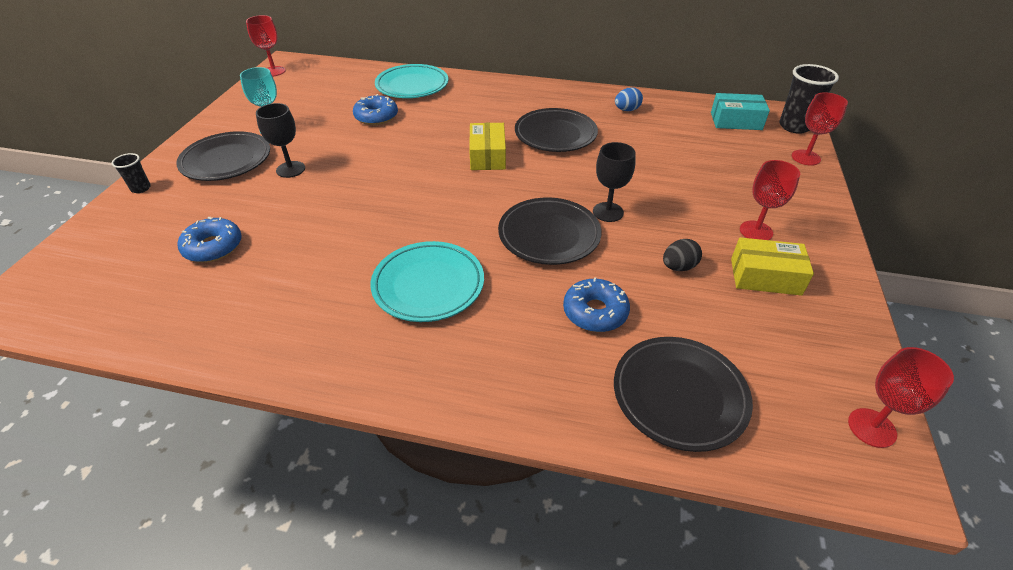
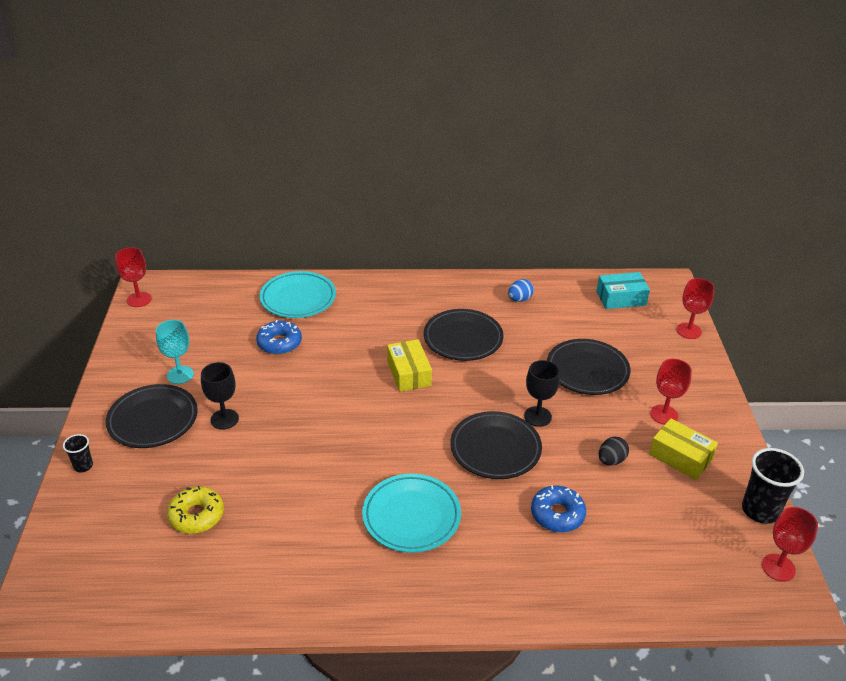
camera: 15 degrees left, 5 degrees down
(213, 247) = (196, 515): blue donut -> yellow donut
(679, 395) = (641, 571): black plate -> black plate (587, 370)
(765, 276) = (680, 457): yellow box -> yellow box turned 45 degrees clockwise
(794, 126) = (672, 297): black cup -> black cup (760, 510)

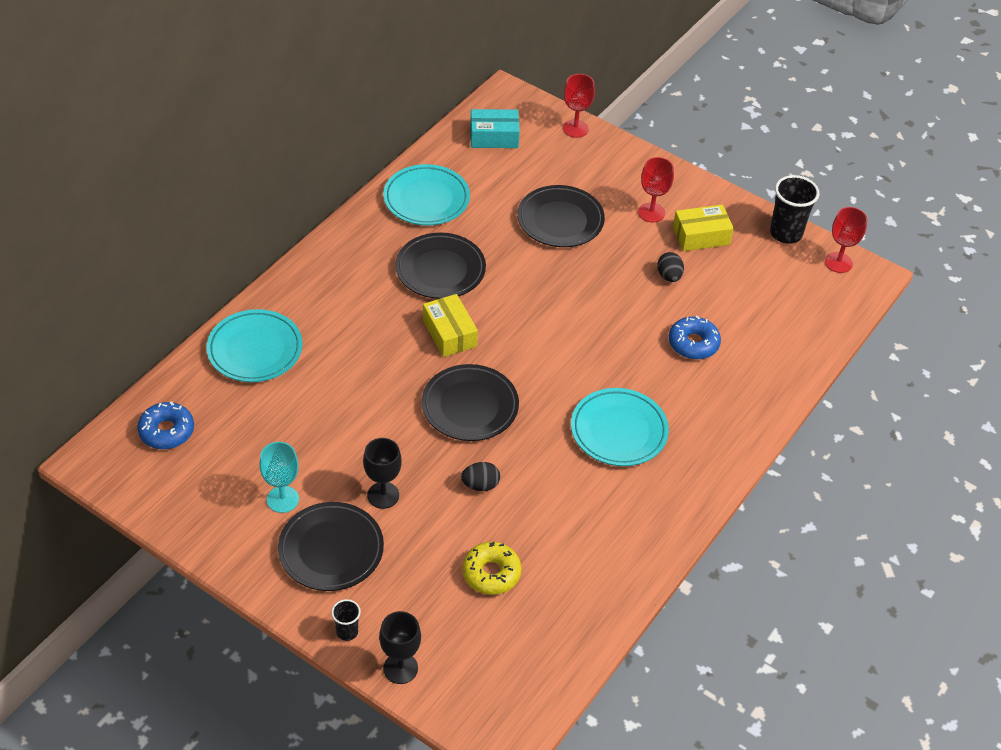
camera: 55 degrees left, 10 degrees up
(139, 299) = (114, 477): red goblet -> none
(279, 343) = (311, 400): blue donut -> blue donut (167, 431)
(279, 464) = (480, 485): none -> black egg
(409, 373) = (449, 333): yellow box -> yellow box turned 45 degrees clockwise
(495, 449) = (594, 335): black plate -> black plate (470, 406)
(519, 299) = (426, 199): blue egg -> turquoise plate
(537, 416) = (582, 286): black goblet -> black goblet (400, 668)
(621, 298) = (494, 137): turquoise box -> turquoise box turned 60 degrees clockwise

